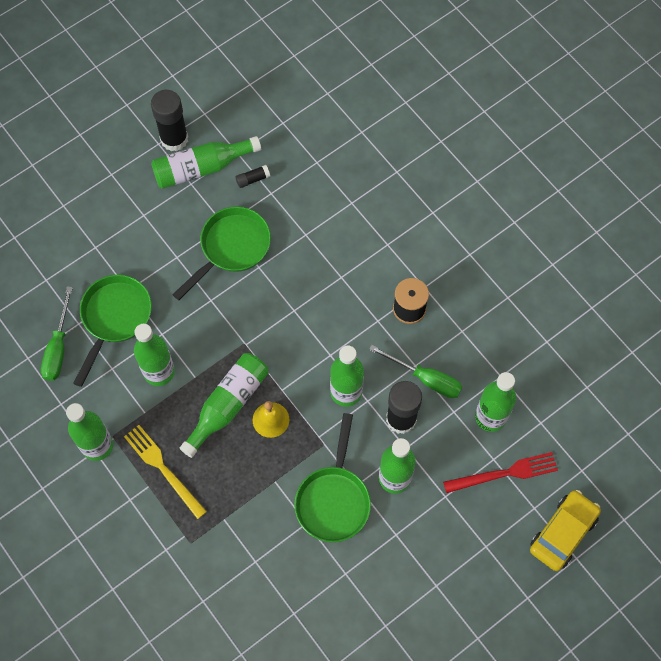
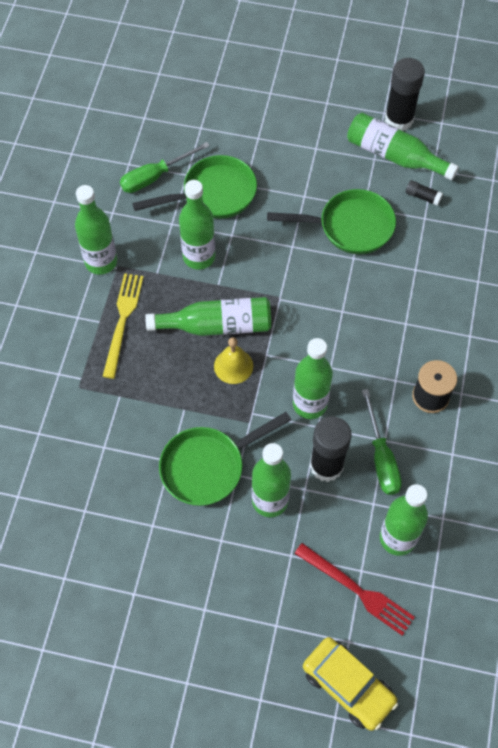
camera: 50 degrees right, 5 degrees down
(563, 532) = (348, 686): yellow car -> yellow car turned 45 degrees clockwise

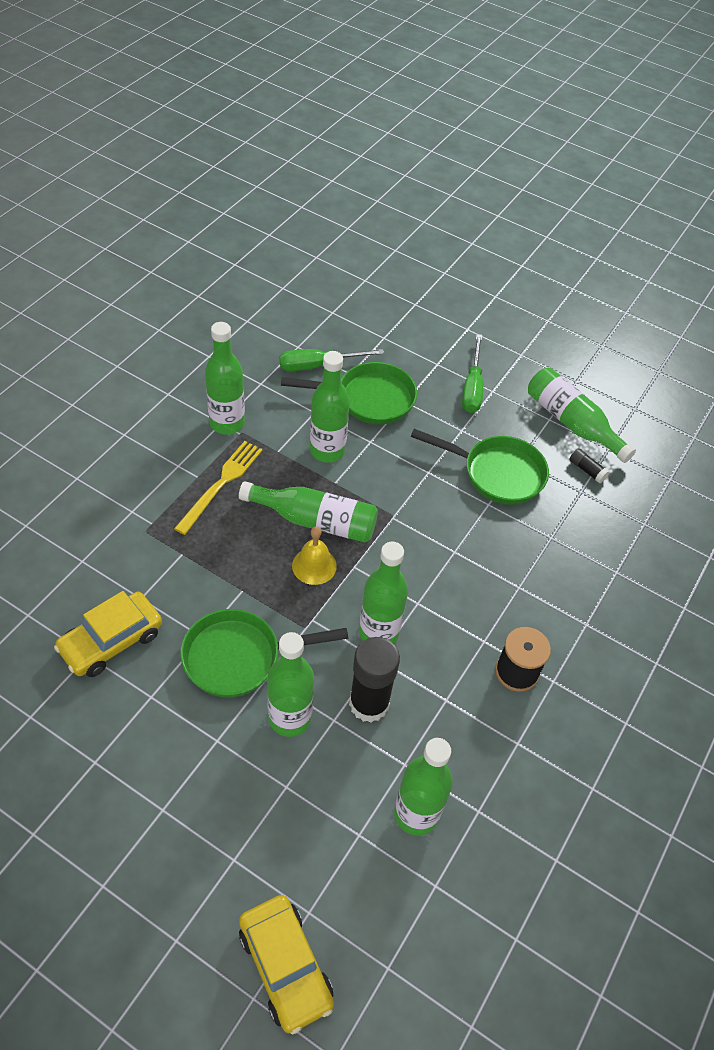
camera: 15 degrees right, 10 degrees down
(98, 492) = (111, 641): none -> yellow car
(357, 590) = (344, 856): red fork -> none
(381, 457) = (434, 717): green screwdriver -> green screwdriver (472, 387)
(399, 120) = (589, 392): black glue stick -> none

